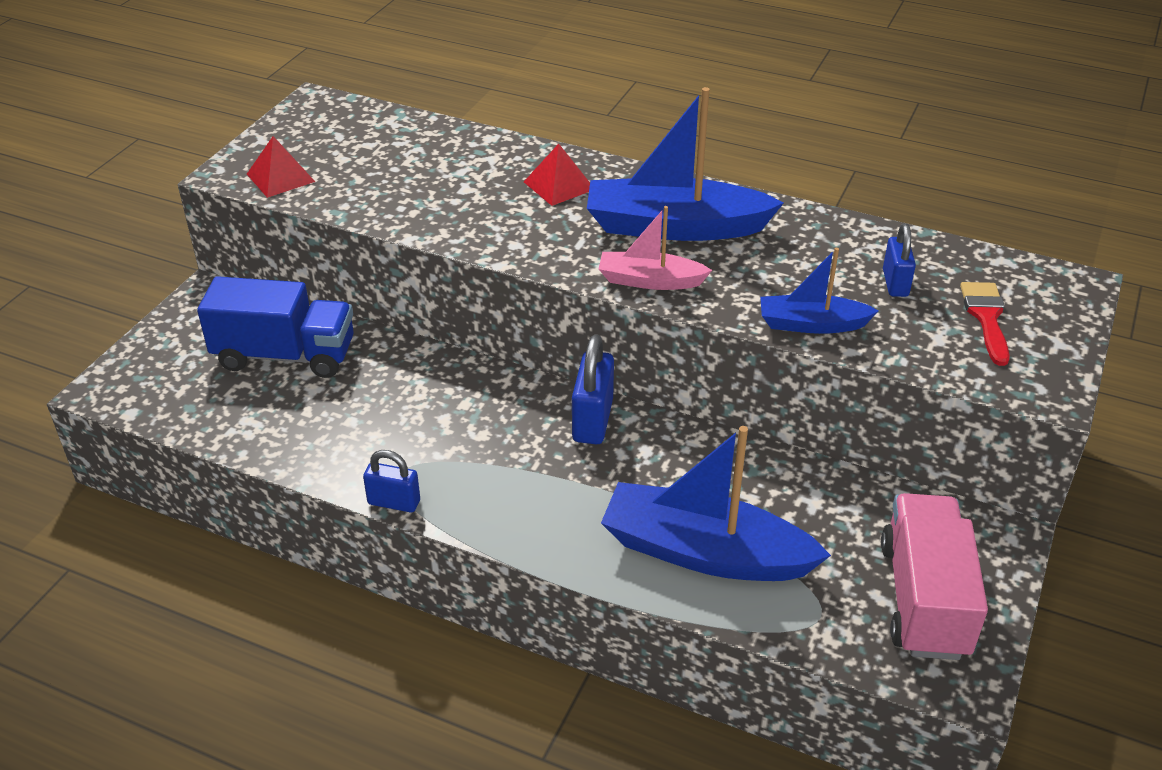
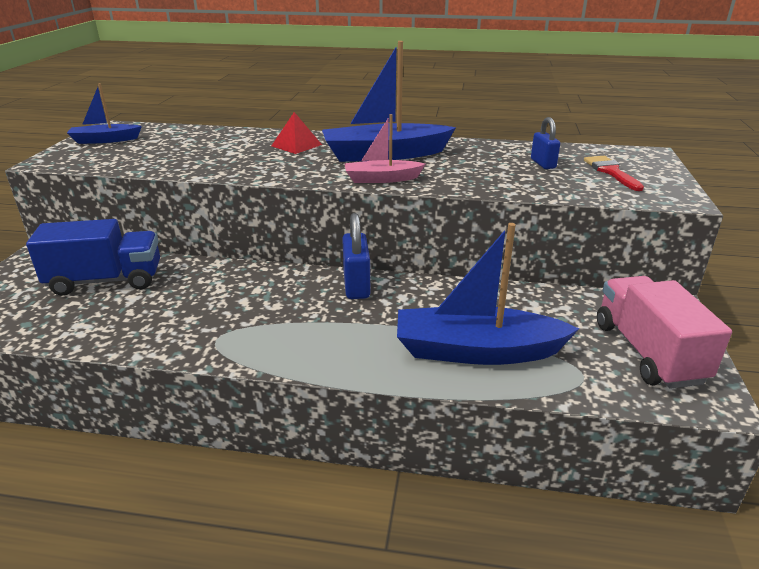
camera: 15 degrees left, 10 degrees down
(280, 178) = (89, 159): red pyramid -> none
(394, 502) = (216, 359): blue padlock -> none
(811, 324) = (504, 186): blue boat -> blue boat (105, 140)

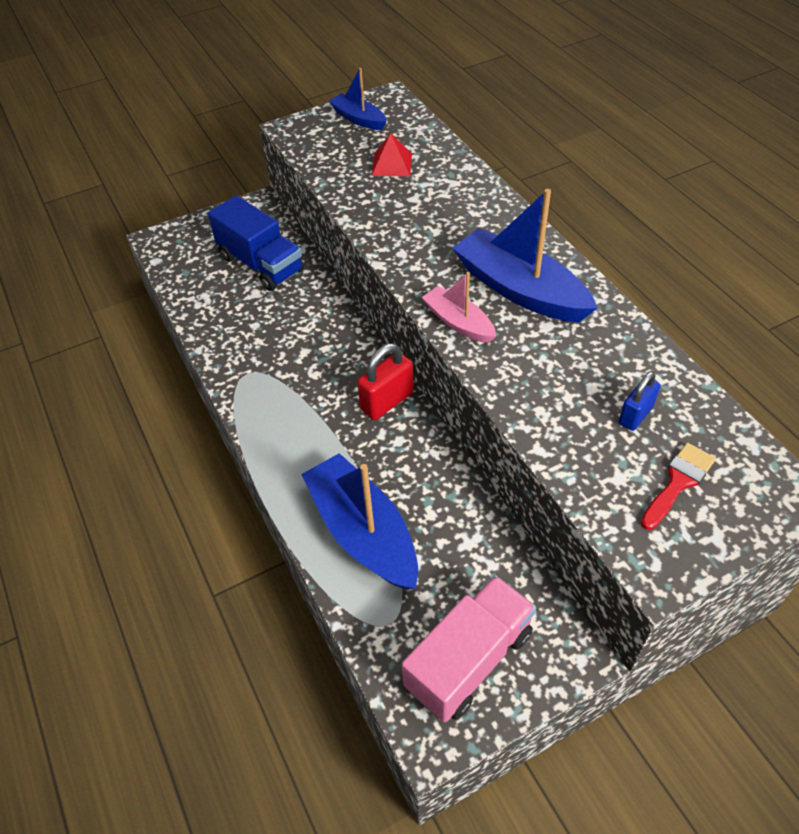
camera: 55 degrees right, 20 degrees up
(296, 145) = (475, 222): red pyramid -> red pyramid (392, 164)
(356, 285) = (387, 401): blue padlock -> red padlock

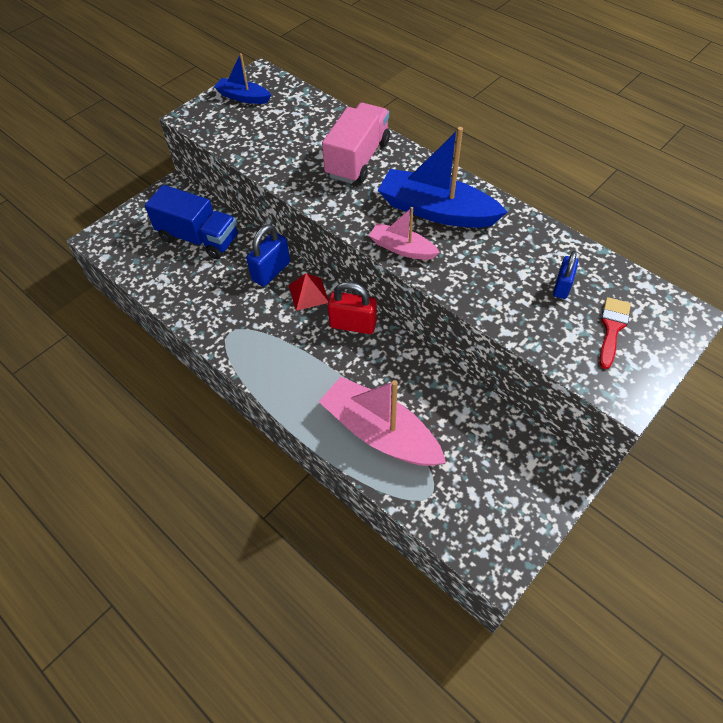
camera: 20 degrees left, 5 degrees up
(322, 318) = (271, 271): none -> blue padlock
(363, 532) = (380, 432): blue boat -> pink boat
(387, 401) = (353, 325): red padlock -> red padlock turned 75 degrees clockwise
(392, 164) = (289, 130): red pyramid -> red pyramid (308, 294)
(469, 660) = (500, 503): pink truck -> pink truck (358, 159)

